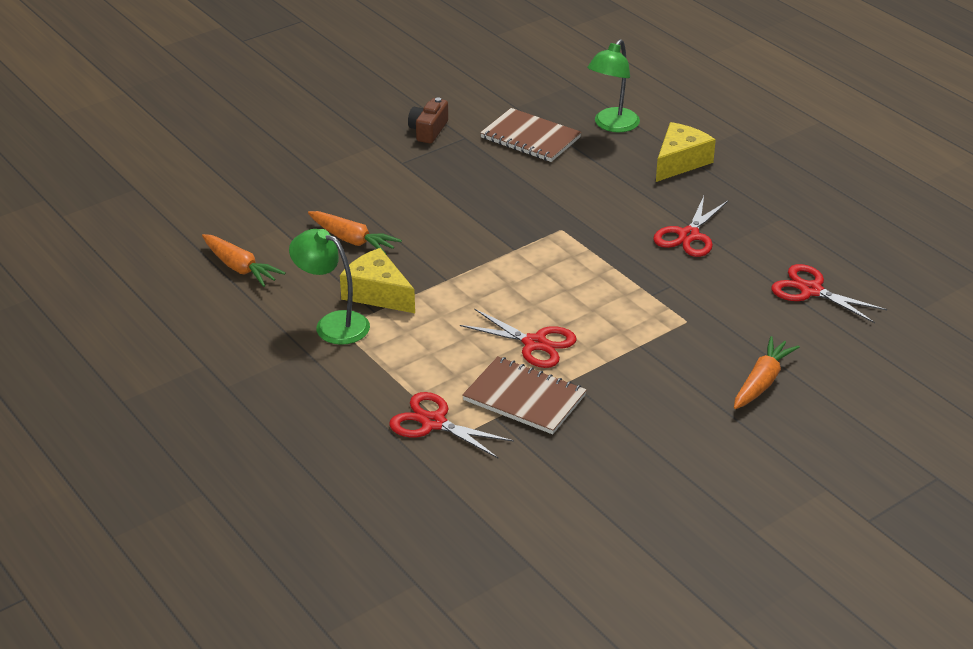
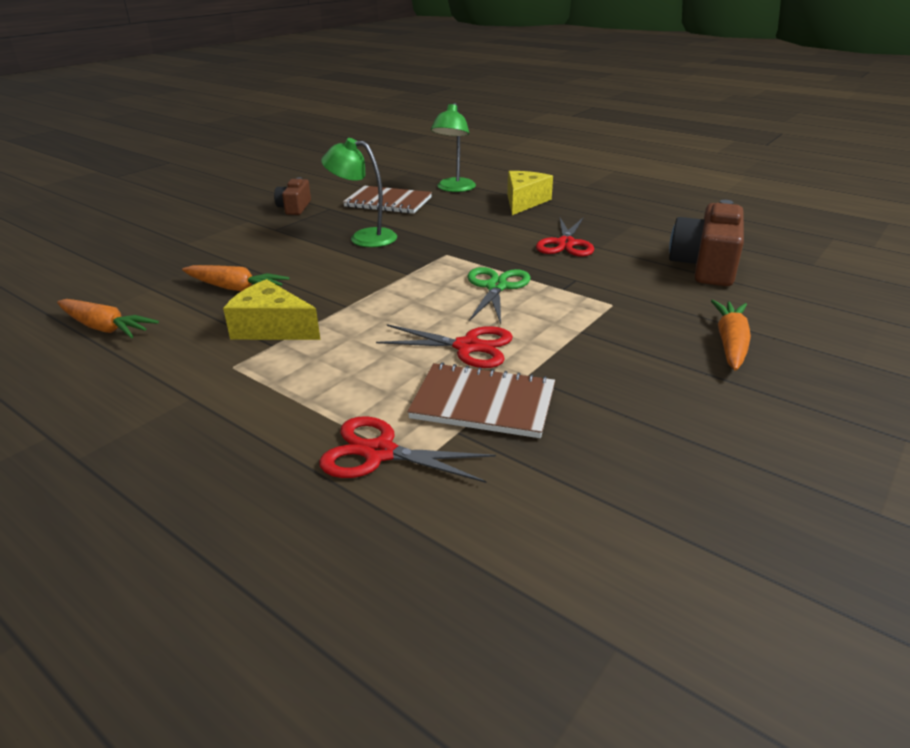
camera: 15 degrees left, 5 degrees down
(333, 324) = (223, 364): green lamp -> green lamp (364, 237)
(590, 281) = (496, 287): none -> green scissors
(811, 290) = (705, 265): red scissors -> brown camera

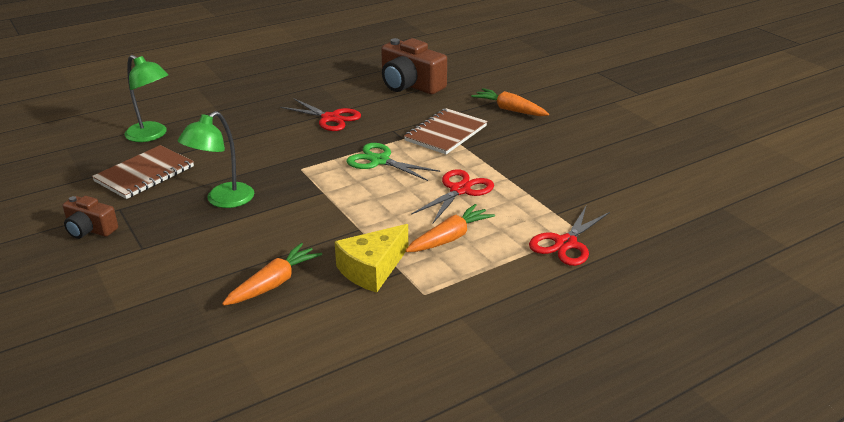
camera: 70 degrees left, 0 degrees up
(104, 328) = (298, 368): orange carrot -> orange carrot (449, 238)
(483, 403) = (530, 199): brown notebook -> brown notebook (446, 133)
(524, 202) = (226, 113): yellow cheese -> none

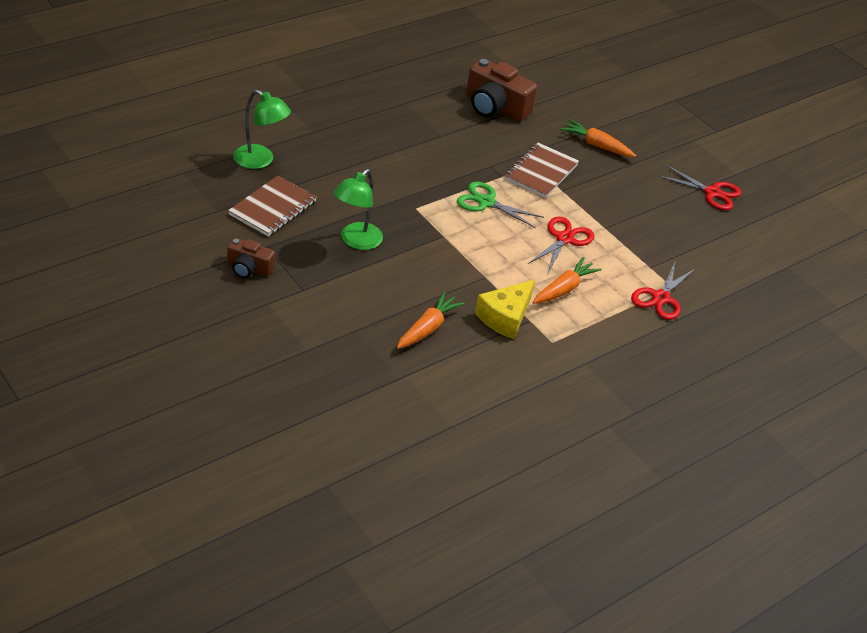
camera: 10 degrees left, 10 degrees up
(330, 118) = (427, 147): red scissors -> red scissors (712, 193)

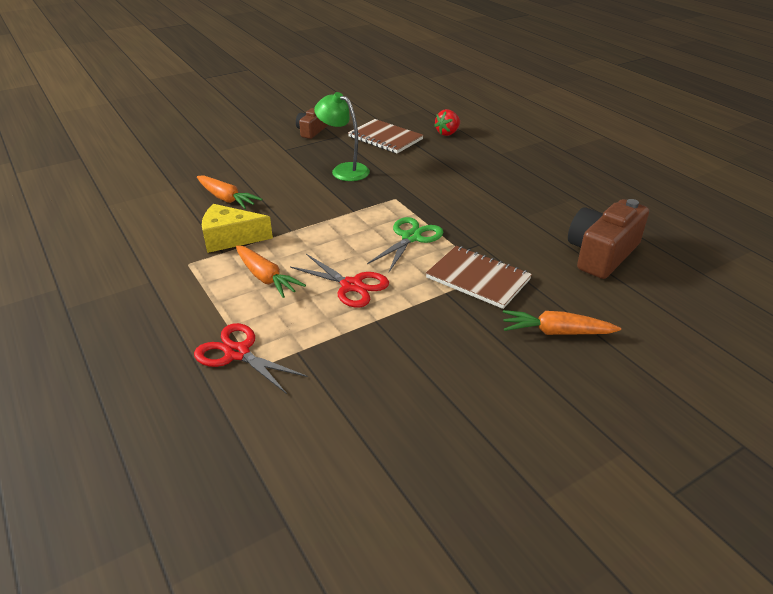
camera: 100 degrees right, 5 degrees down
(260, 161) = (447, 133): green lamp -> red strawberry
(505, 317) = (230, 238): yellow cheese -> yellow cheese turned 45 degrees counterclockwise
(596, 145) = (556, 332): orange carrot -> orange carrot turned 120 degrees counterclockwise
(712, 193) = (476, 451): red scissors -> none

